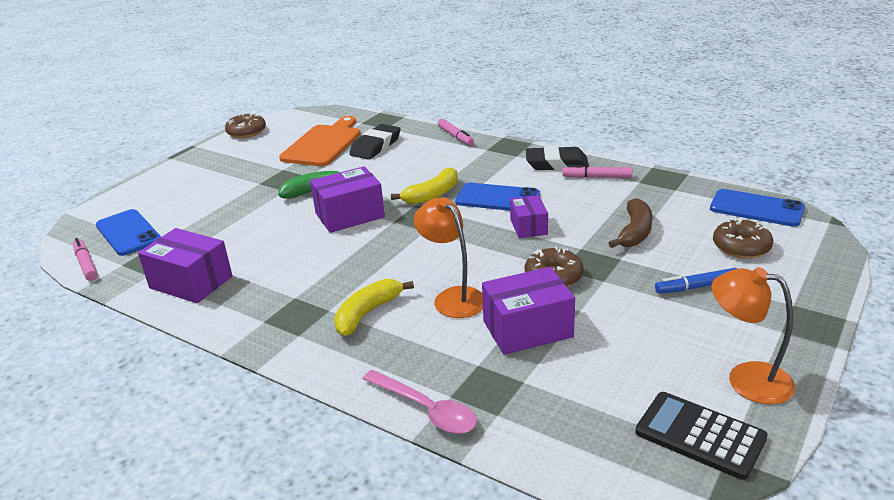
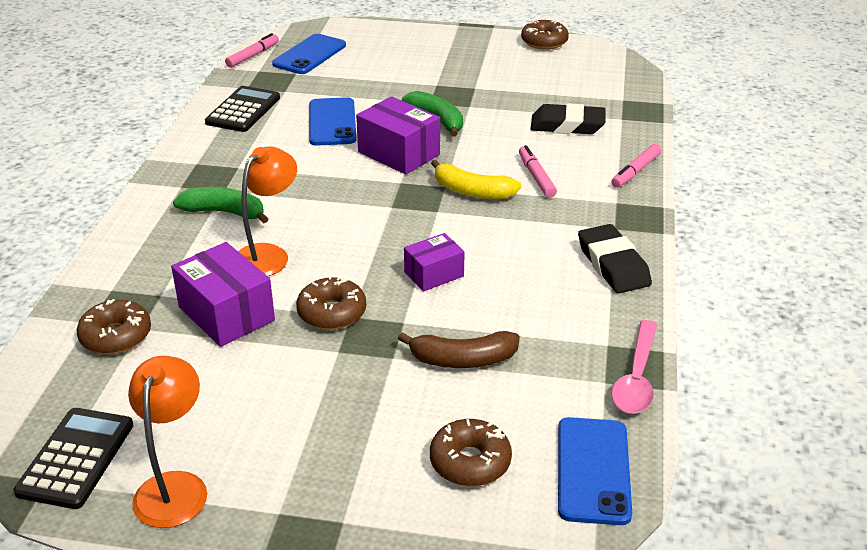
camera: 65 degrees right, 5 degrees up
(191, 282) = (243, 110): purple box -> black calculator
(323, 144) = (549, 93): orange cutting board -> none
(367, 313) = (224, 212): yellow banana -> green banana
(426, 409) = (90, 281): pink spoon -> pink spoon (636, 378)
(497, 198) = (490, 238): blue phone -> blue phone (332, 122)
(529, 398) = (116, 336): none -> brown donut
(597, 177) = (596, 305): pink marker -> pink marker (536, 177)
(696, 287) = (353, 429): blue marker -> none

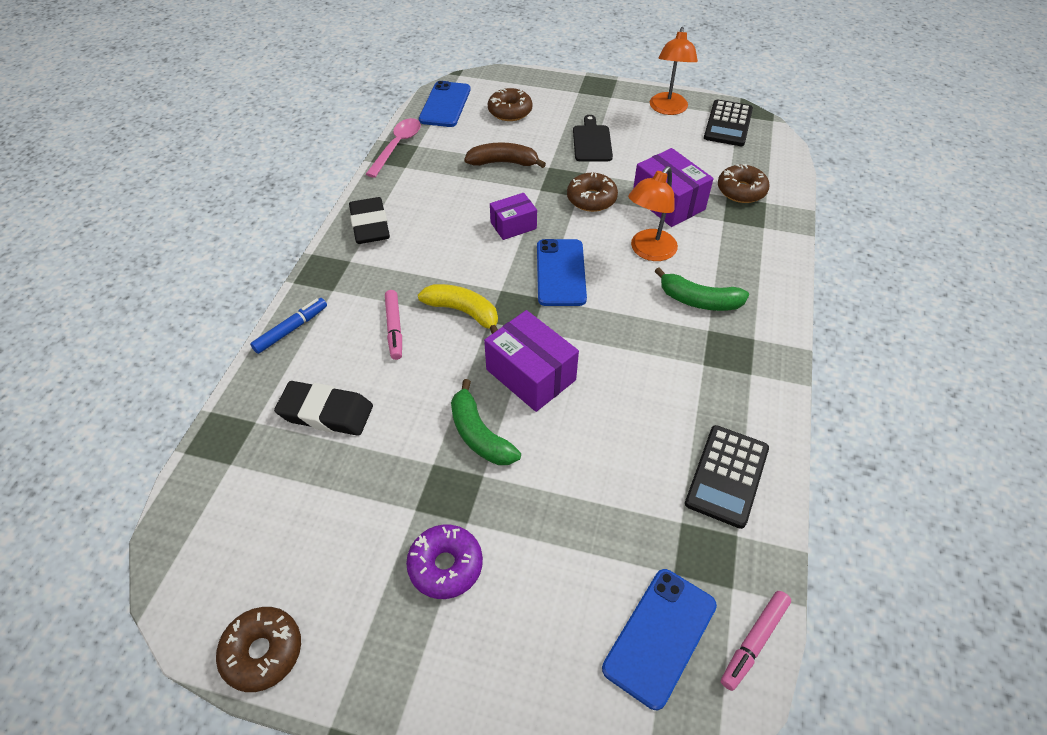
camera: 175 degrees left, 15 degrees up
(324, 405) = (592, 142): none -> black cutting board
(332, 122) = (608, 439): blue phone -> blue phone (561, 272)
(446, 70) = (445, 565): none -> purple donut
(635, 171) = (291, 329): pink marker -> blue marker

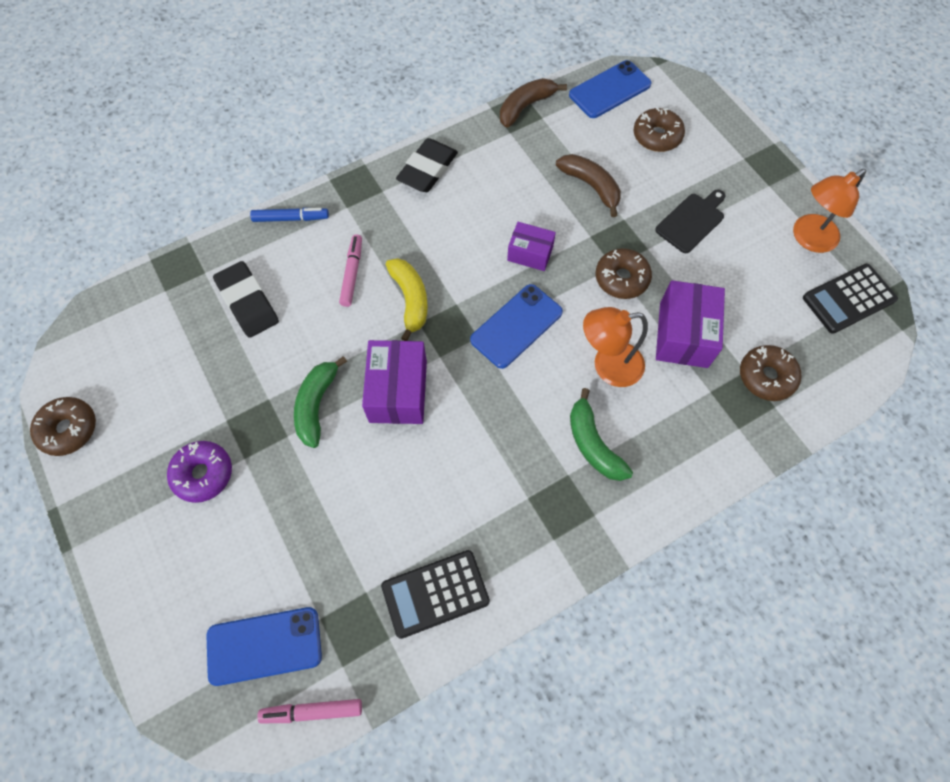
camera: 45 degrees right, 15 degrees up
(394, 328) = (352, 273): pink marker -> pink marker turned 150 degrees clockwise
(397, 146) = (525, 107): pink spoon -> brown banana

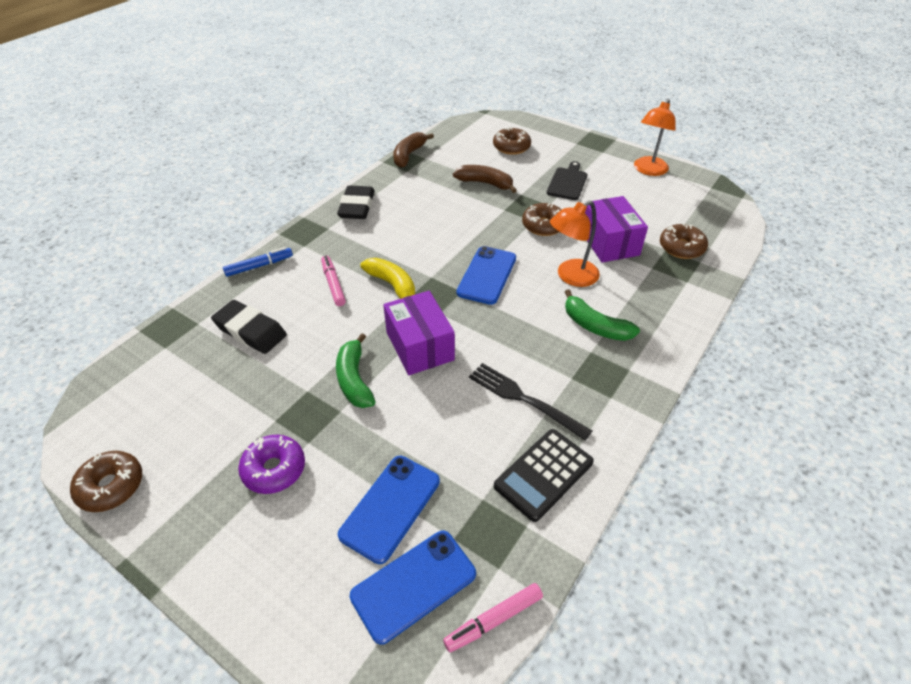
camera: 25 degrees left, 20 degrees down
(464, 500) = (523, 399): none -> black fork
(530, 253) = (467, 231): purple box -> none
(610, 90) = (462, 133): blue phone -> blue phone (390, 507)
(848, 299) = (697, 192): black calculator -> none

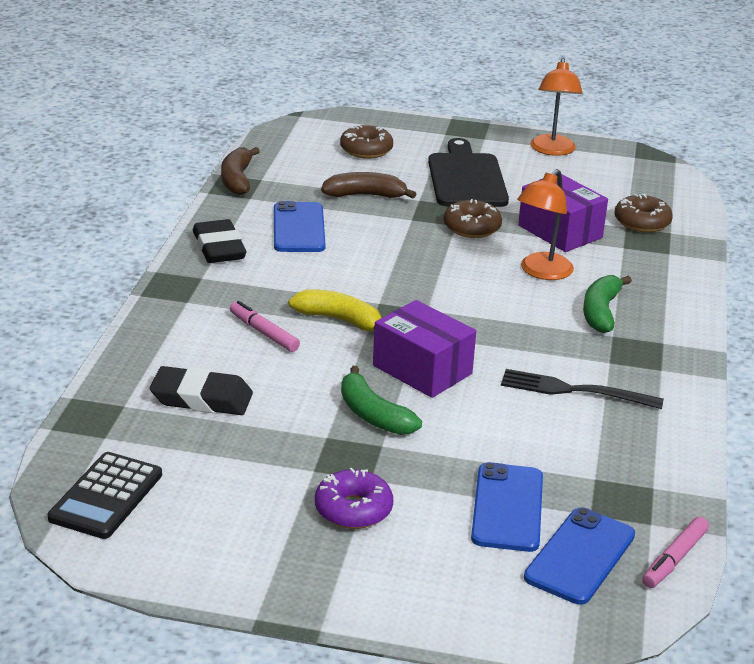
camera: 25 degrees left, 15 degrees down
(111, 486) = (174, 570): brown donut -> none
(259, 266) = (147, 333): blue marker -> none
(487, 275) = (444, 289): blue phone -> blue phone (299, 228)
(543, 474) = (640, 445): black calculator -> black calculator (106, 496)
(567, 182) = (466, 178): black cutting board -> black cutting board, size x1.63
(595, 326) = (601, 312): green banana -> green banana turned 90 degrees clockwise

